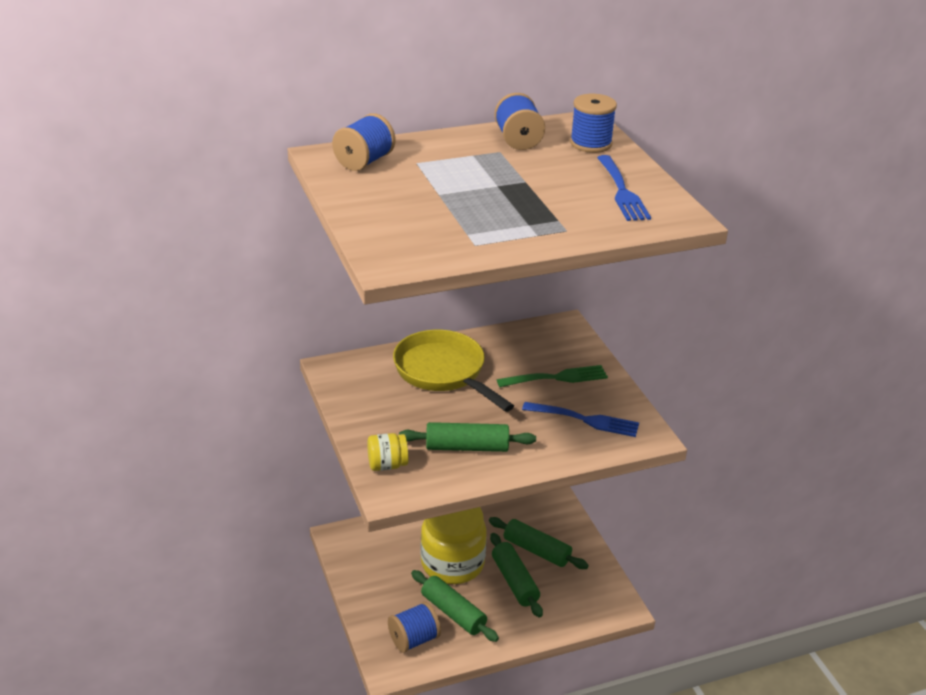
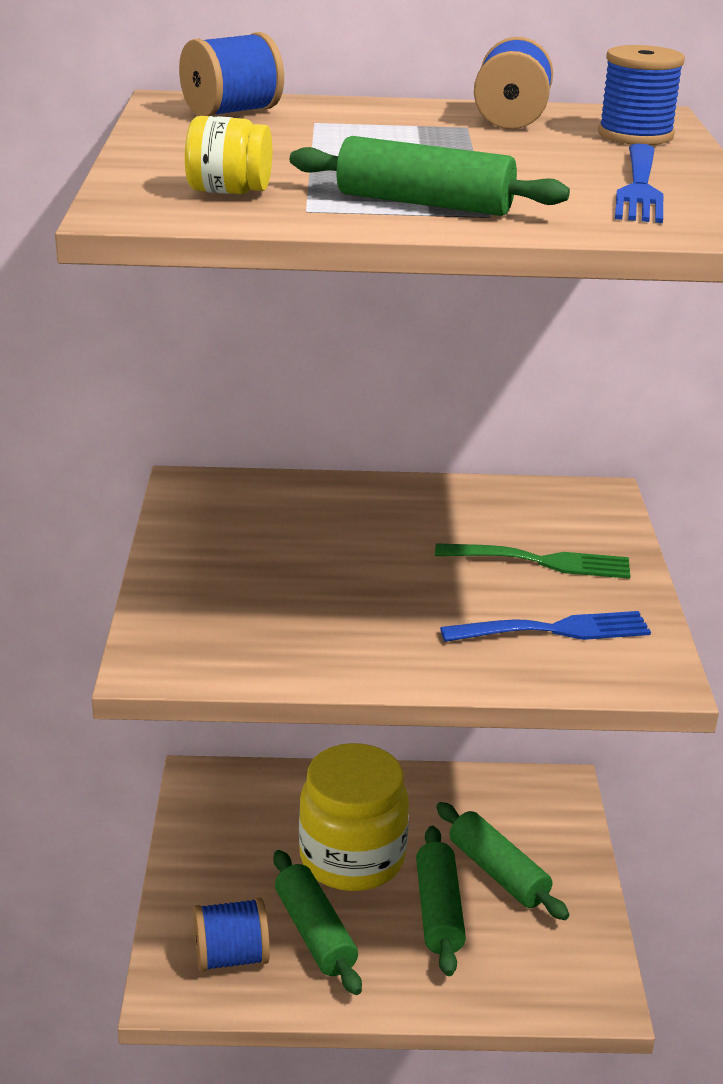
camera: 20 degrees right, 5 degrees down
(387, 465) = (179, 625): yellow jar -> yellow jar (228, 191)
(443, 372) = (358, 521): yellow pan -> none
(467, 447) = (325, 628): green rolling pin -> green rolling pin (424, 203)
(586, 420) = (555, 630): blue fork -> blue fork turned 45 degrees counterclockwise

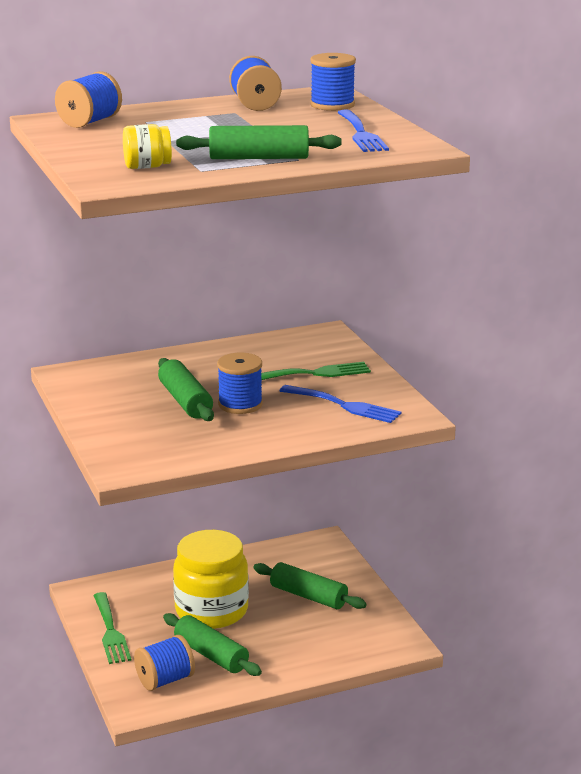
camera: 20 degrees left, 5 degrees down
(202, 853) = (111, 631): none -> green fork
(397, 591) = (240, 404): none -> blue spool
(438, 911) = (282, 624): green rolling pin -> green rolling pin (185, 401)
(555, 630) = (344, 405): blue fork -> blue fork turned 60 degrees clockwise

